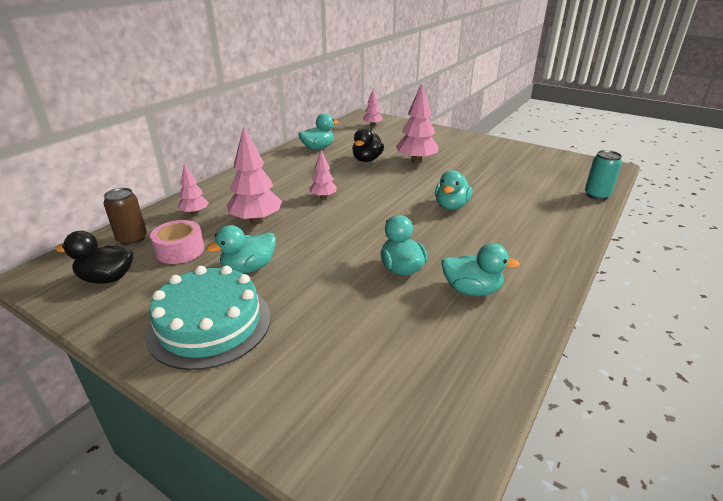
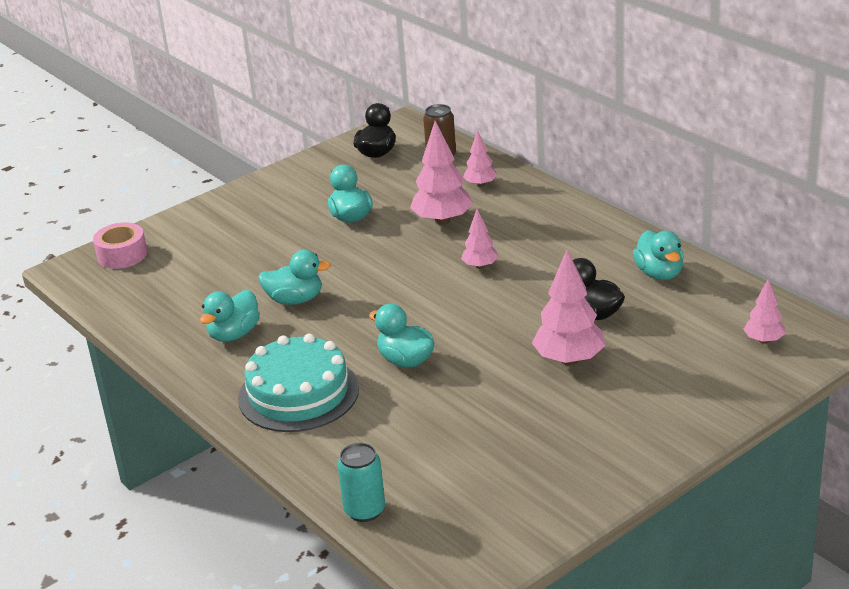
camera: 110 degrees right, 0 degrees up
(180, 250) = (404, 181): pink tape -> pink tape (122, 255)
(210, 324) = (281, 201): turquoise cake -> turquoise cake (298, 393)

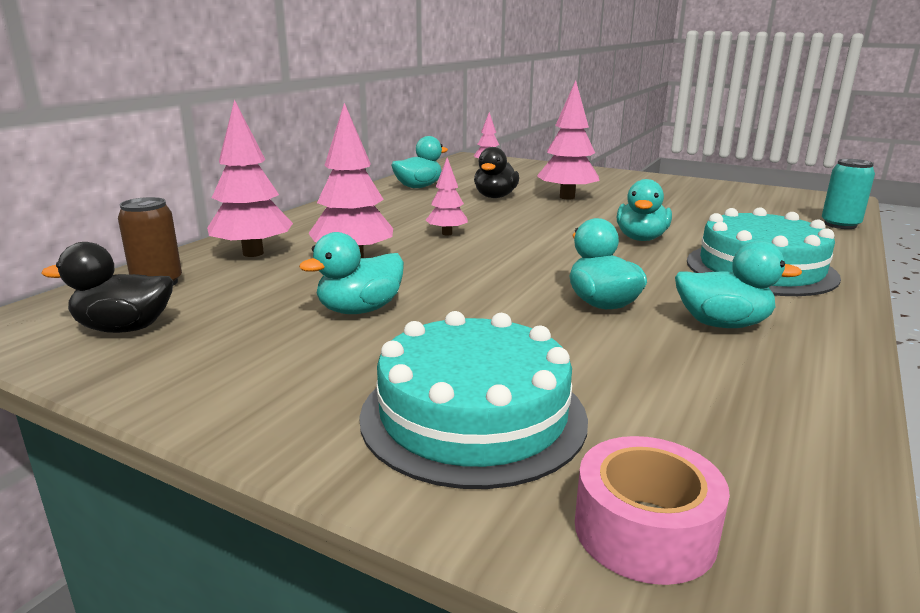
camera: 115 degrees left, 10 degrees down
(216, 235) = (473, 415): none -> turquoise cake
(480, 185) = (253, 253): pink tree -> pink tree, size x1.76

